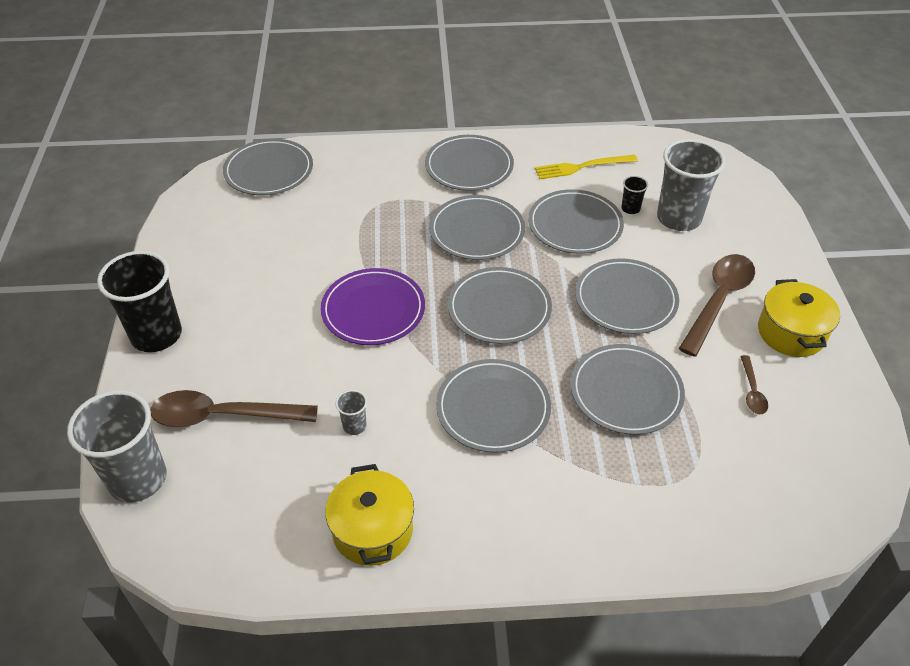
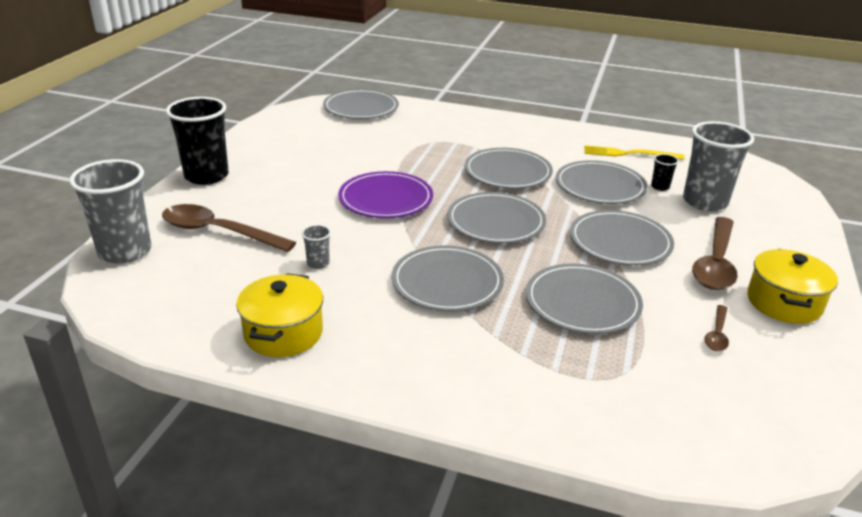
camera: 20 degrees right, 15 degrees down
(469, 166) = (526, 135): grey plate -> none
(718, 300) = (715, 263): brown spoon -> brown spoon turned 150 degrees clockwise

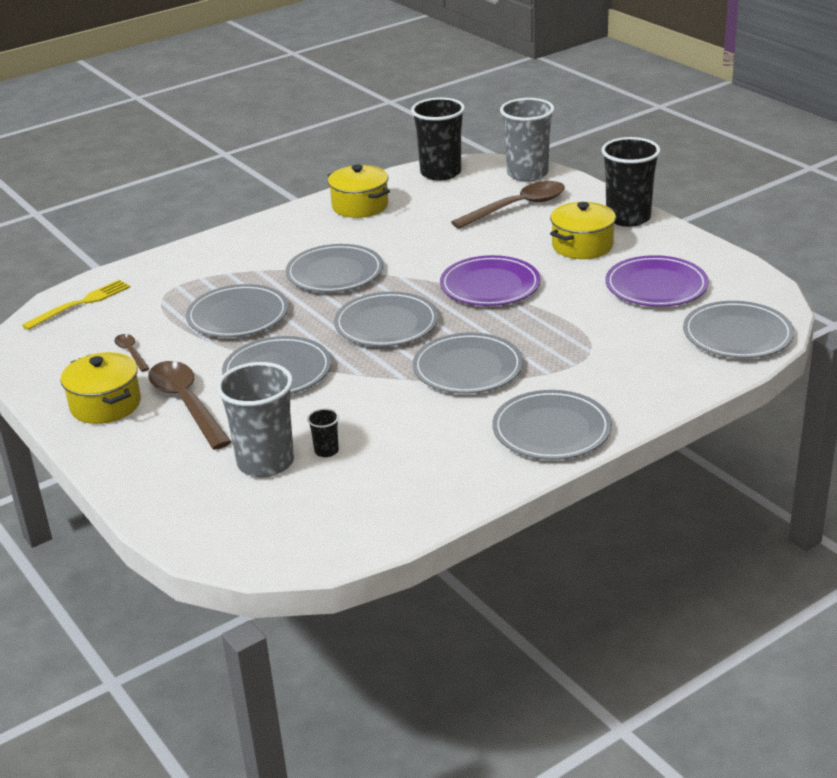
camera: 130 degrees right, 0 degrees up
(149, 310) = (440, 173): none -> black cup
(278, 181) = (582, 246): none -> yellow pot
(318, 263) = (424, 233): grey cup -> none
(321, 141) = (656, 286): none -> purple plate
(600, 186) = (374, 411): grey plate -> grey plate (551, 430)
(629, 154) = (417, 474): yellow fork -> yellow fork (81, 304)

